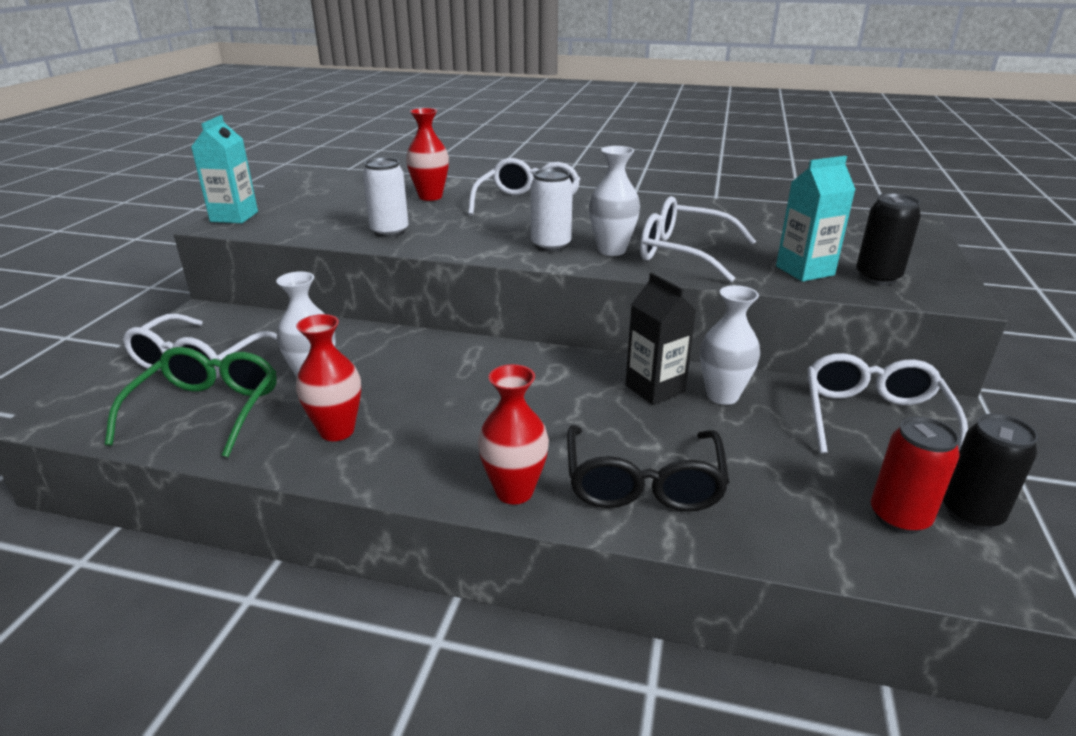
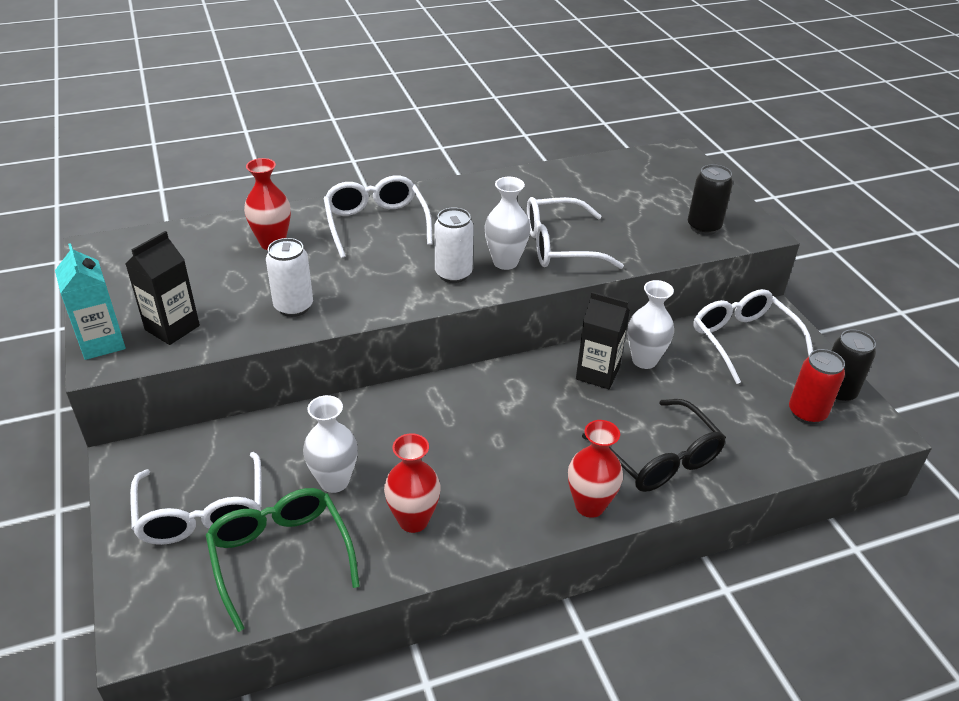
camera: 35 degrees left, 10 degrees up
(289, 221) = (172, 328): none -> black carton
(804, 271) = (655, 236): turquoise carton -> none

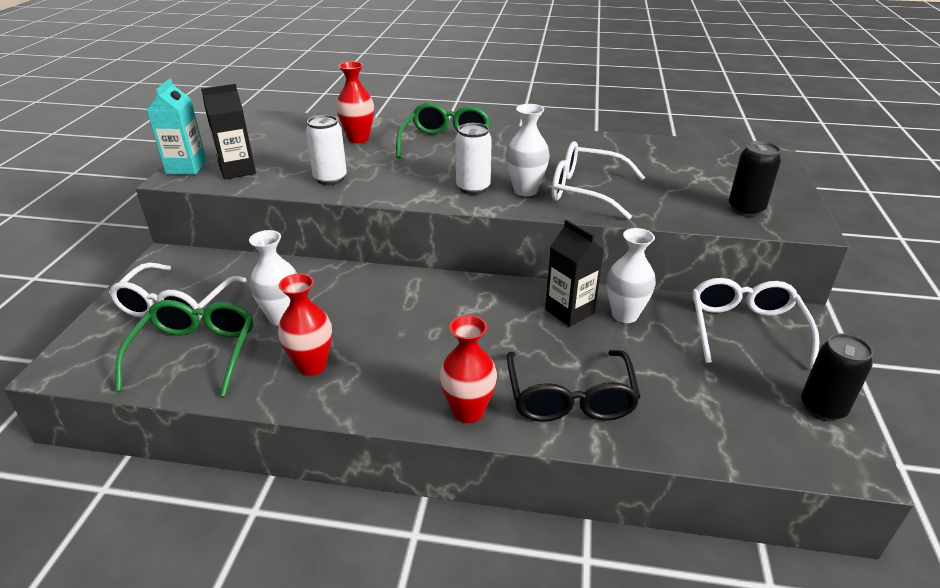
camera: 30 degrees right, 5 degrees down
(376, 224) = (446, 143): white glasses -> green glasses
(807, 413) = (769, 414): red can -> none

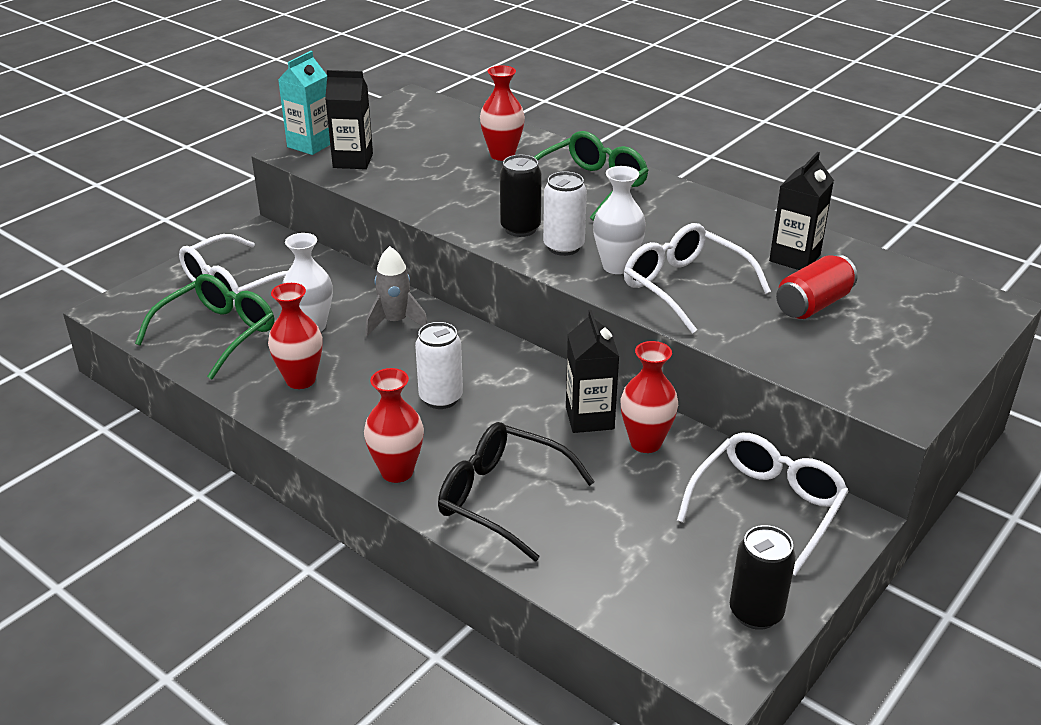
camera: 30 degrees right, 0 degrees up
(330, 179) = (430, 195): white can -> white can (441, 398)
(352, 291) = (395, 322): none -> grey rocket
(570, 398) = (501, 498): black glasses -> black glasses turned 90 degrees clockwise
(624, 315) = (645, 443): white vase -> red vase
(630, 154) = (794, 258): none -> black carton
(676, 179) = (813, 305): none -> red can
(745, 209) = (852, 366): black can -> black can (520, 228)

